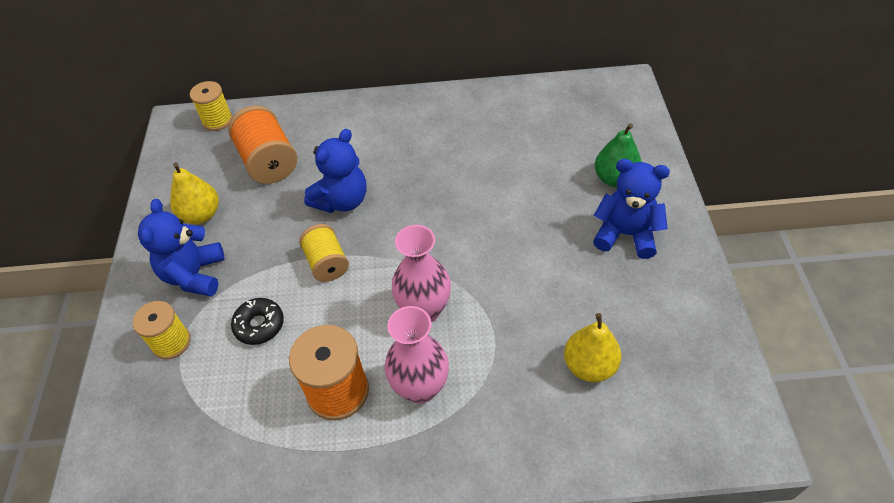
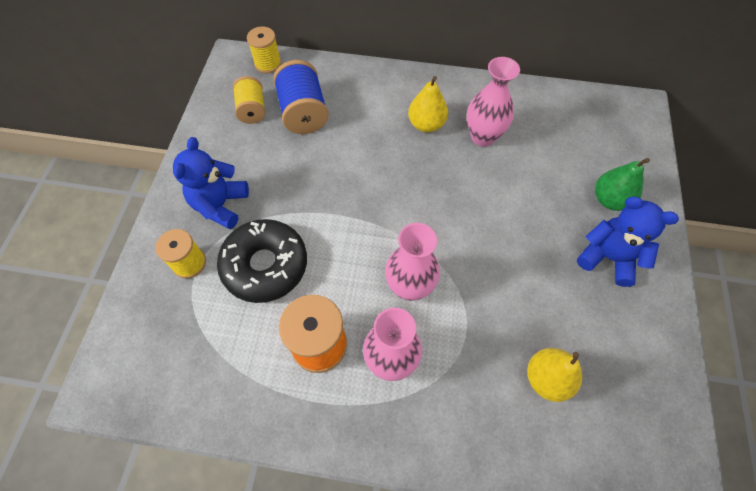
camera: 10 degrees right, 10 degrees up
(201, 215) = (237, 150): yellow pear -> yellow pear (426, 124)
(259, 325) = (265, 265): black donut -> black donut, size x1.92
(268, 162) = (303, 113): orange spool -> blue spool
(327, 263) = (334, 221): yellow spool -> yellow spool (252, 110)
(342, 200) = (359, 164): blue teddy bear -> none
(470, 146) = (483, 137): none -> pink vase

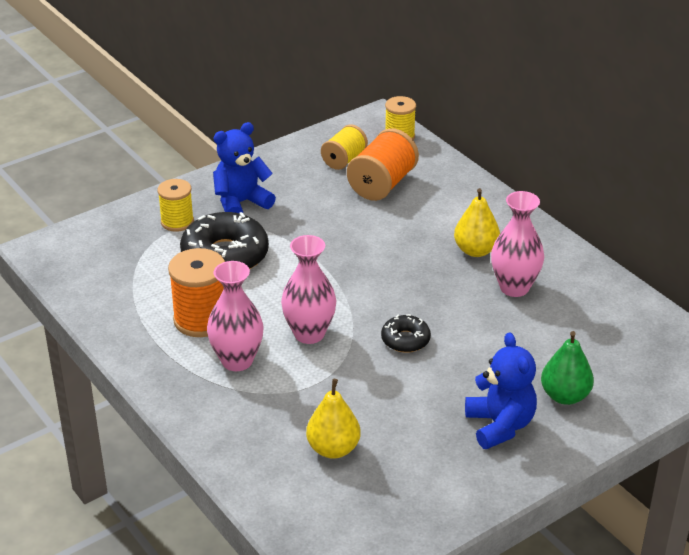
camera: 45 degrees right, 25 degrees down
(303, 113) = (382, 184): blue spool -> orange spool
(474, 236) = (405, 340): none -> black donut

